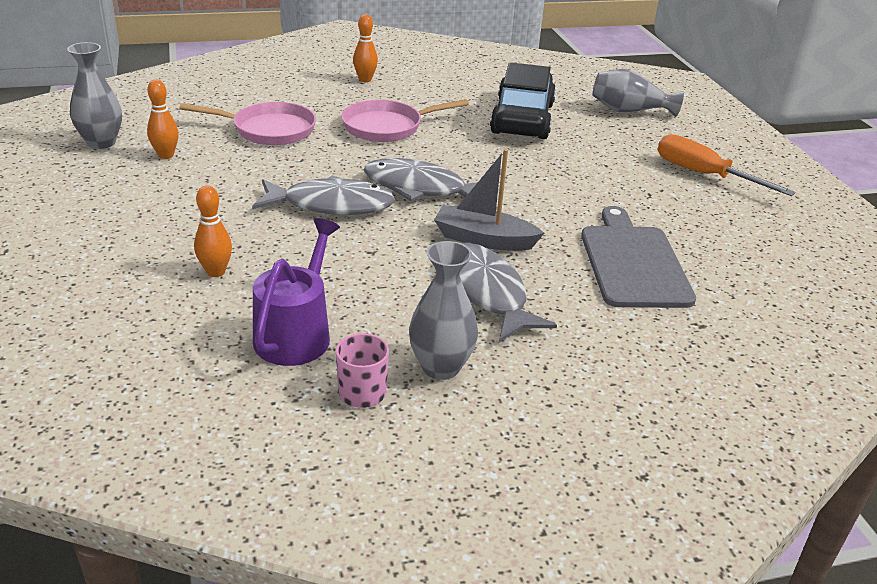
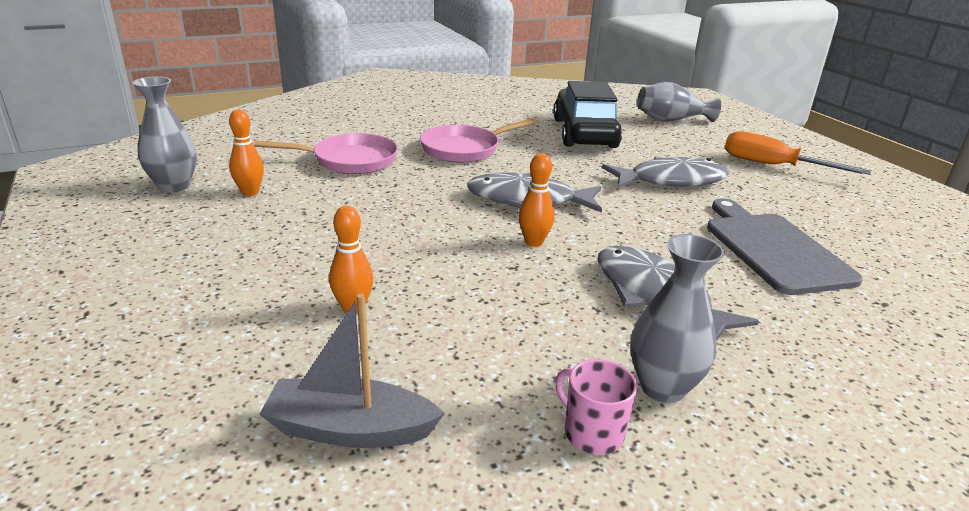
camera: 10 degrees left, 5 degrees down
(296, 334) = (479, 370): purple watering can -> none
(331, 205) = (447, 224): grey fish -> grey fish (671, 180)
(365, 79) = (422, 112): orange bowling pin -> orange bowling pin (534, 242)
(484, 239) = (619, 242): grey boat -> grey boat (350, 429)

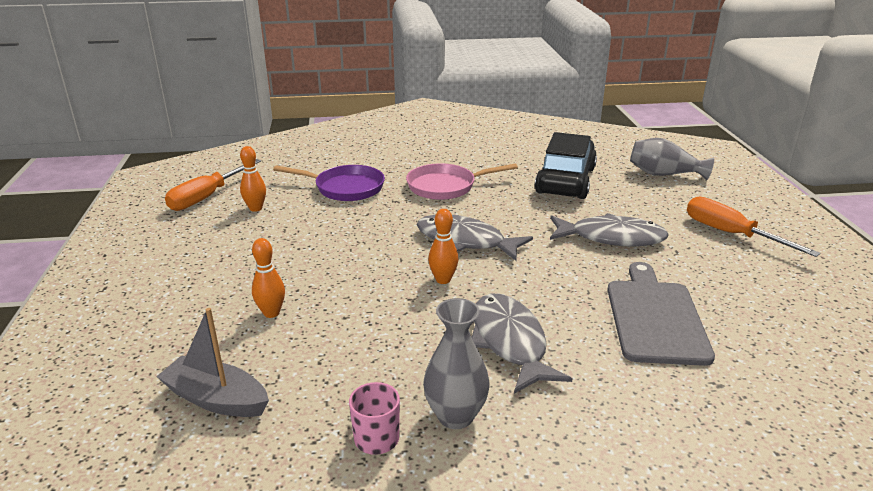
camera: 20 degrees right, 0 degrees up
(174, 186) = (207, 197): grey vase -> orange screwdriver
(349, 160) = (345, 188): pink pan -> purple pan

